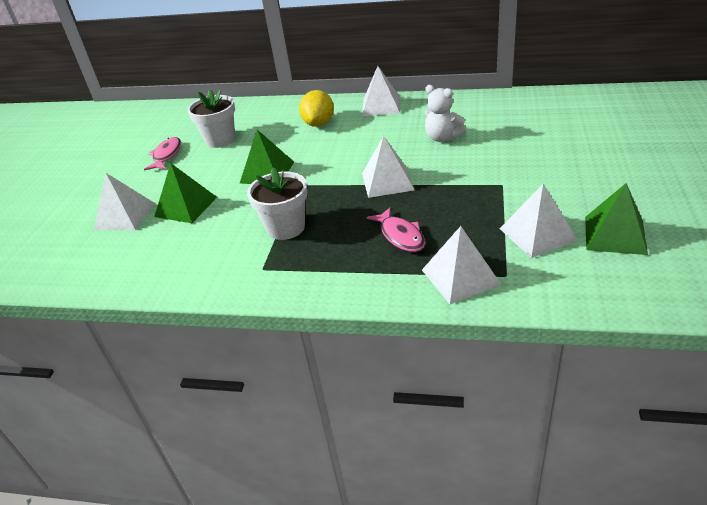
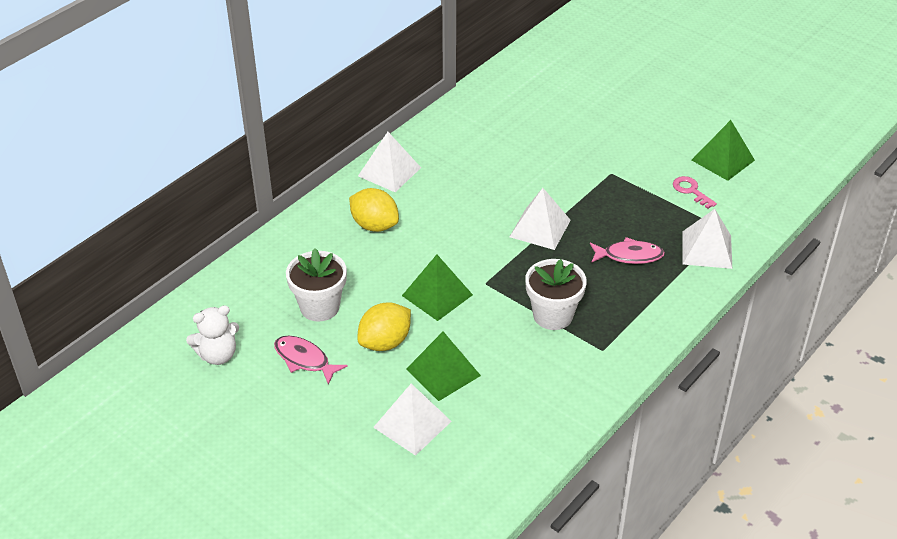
camera: 65 degrees left, 5 degrees up
(202, 174) = (385, 342): none -> yellow lemon
(442, 138) = (501, 166): white teddy bear -> white teddy bear (218, 355)
(537, 234) = (691, 191): white pyramid -> pink key

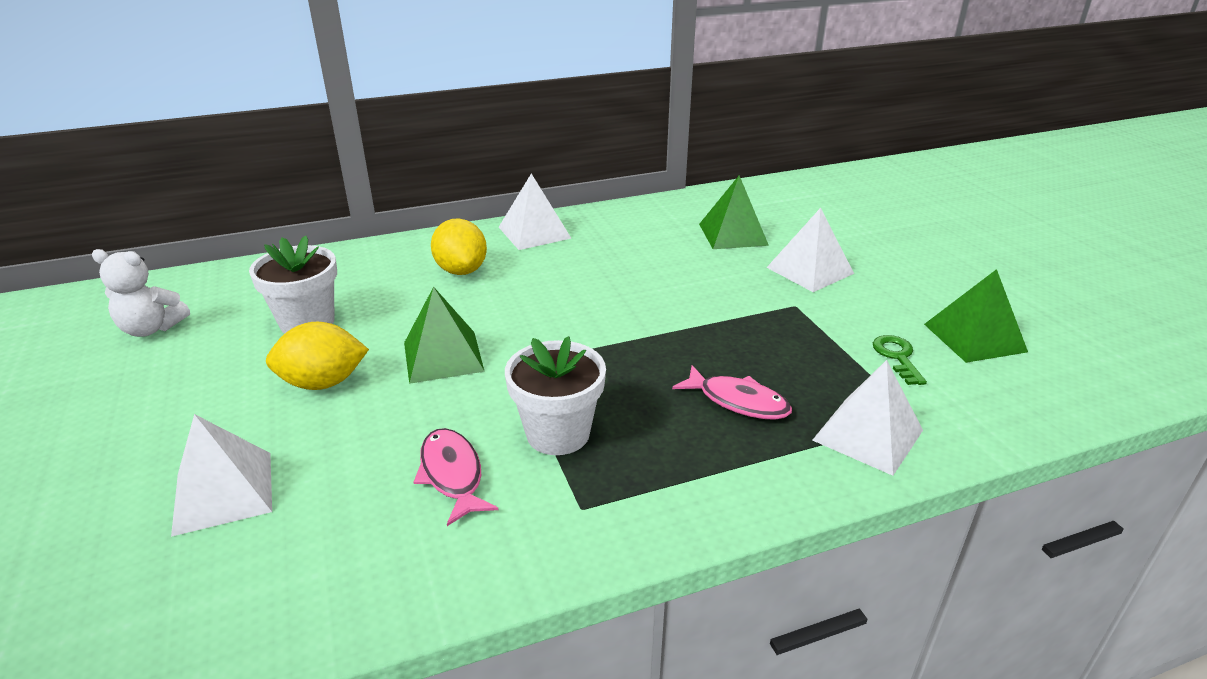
camera: 30 degrees right, 10 degrees down
(304, 359) = (219, 366): pink fish -> pink fish (452, 475)
(443, 372) = (342, 444): green pyramid -> green pyramid (733, 234)
(540, 228) = (645, 331): white pyramid -> white pyramid (809, 270)
(691, 191) = (897, 357): pink key -> green key

